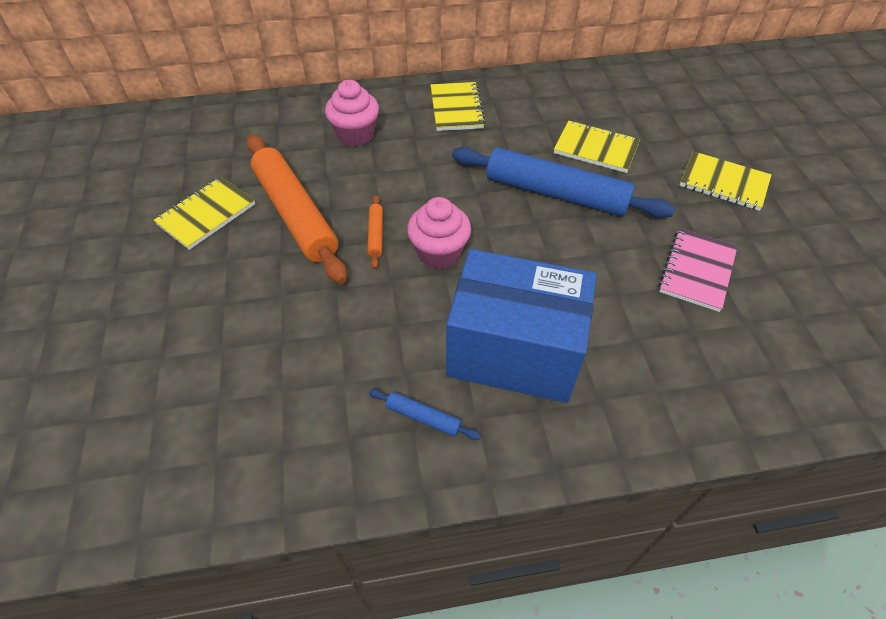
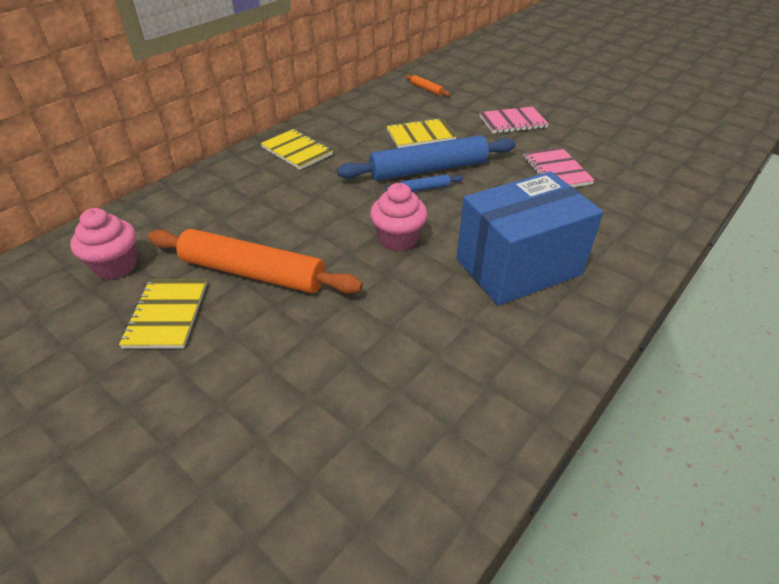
camera: 40 degrees left, 10 degrees down
(355, 135) = (237, 200): pink cupcake -> pink cupcake (116, 266)
(376, 235) = (337, 252): orange rolling pin -> orange rolling pin (426, 89)
(423, 417) = (516, 338): blue rolling pin -> blue rolling pin (424, 188)
(723, 183) = (512, 122): yellow notebook -> pink notebook

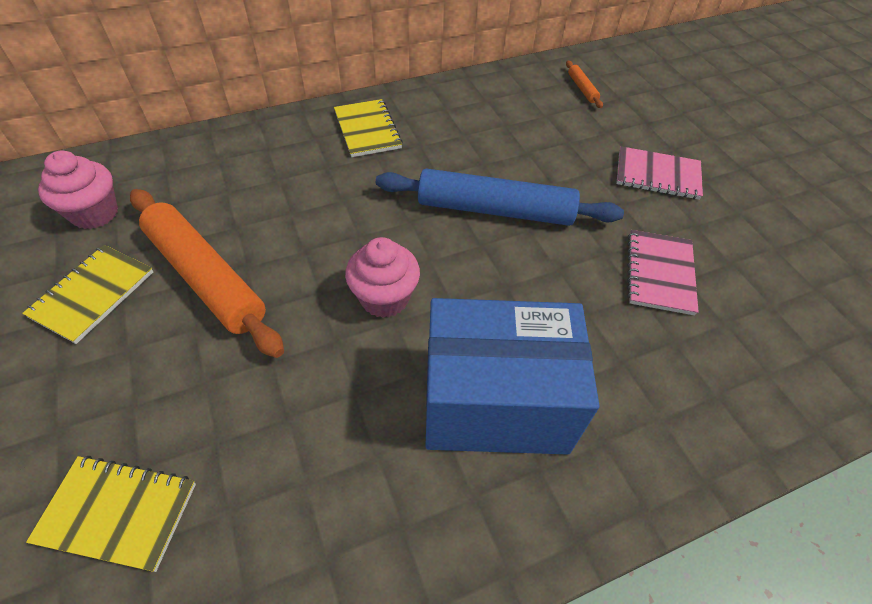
camera: 25 degrees right, 10 degrees up
(420, 135) = (523, 156): yellow notebook -> yellow notebook (118, 513)
(424, 188) = (469, 236): blue rolling pin -> none

